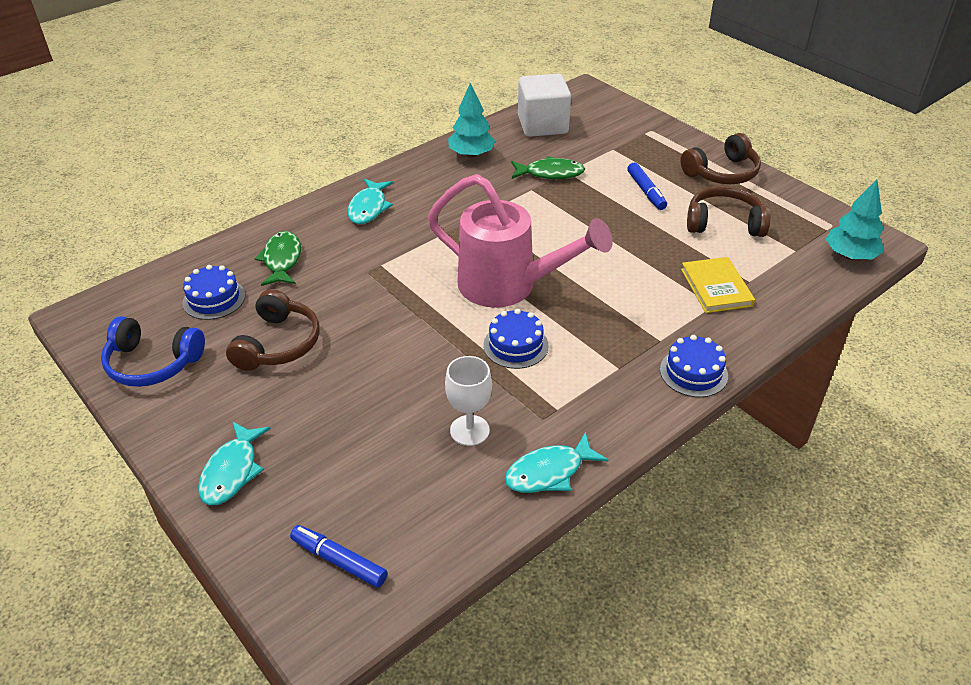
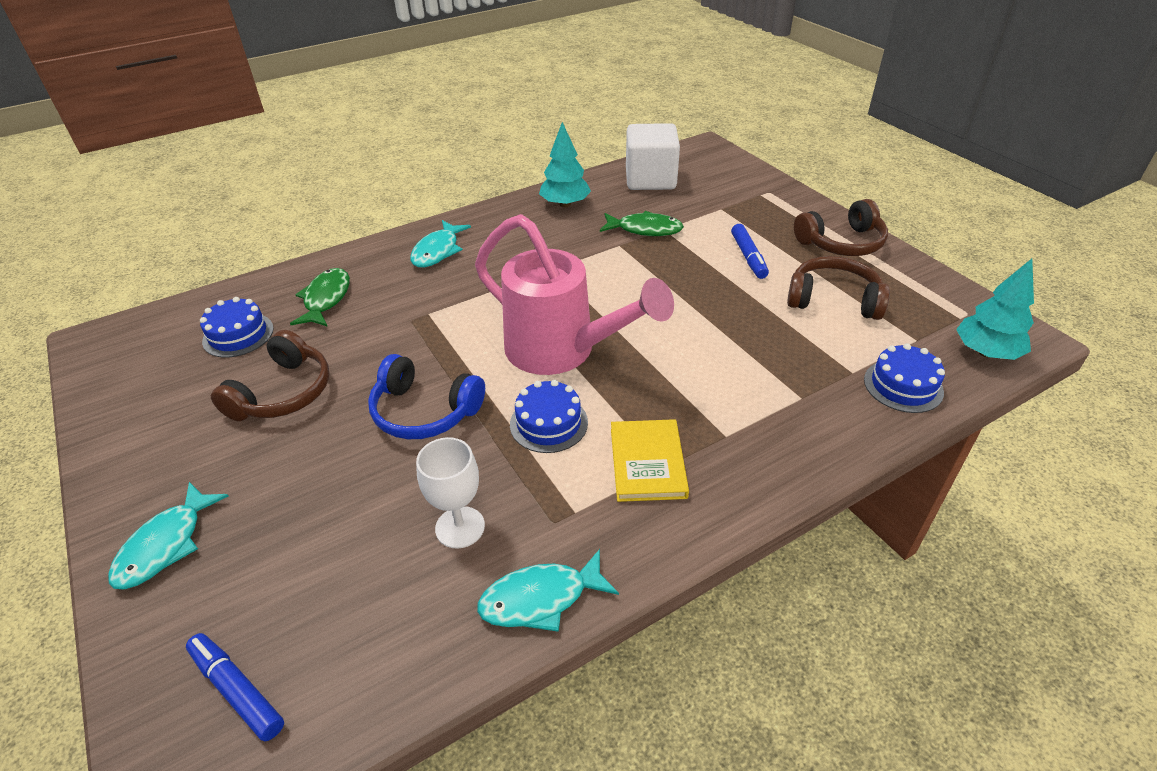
camera: 10 degrees right, 0 degrees up
(152, 363) = (142, 401): blue headphones -> blue headphones (424, 412)
(693, 372) = (759, 483): blue cake -> blue cake (903, 386)
(716, 287) = (809, 376): yellow book -> yellow book (647, 463)

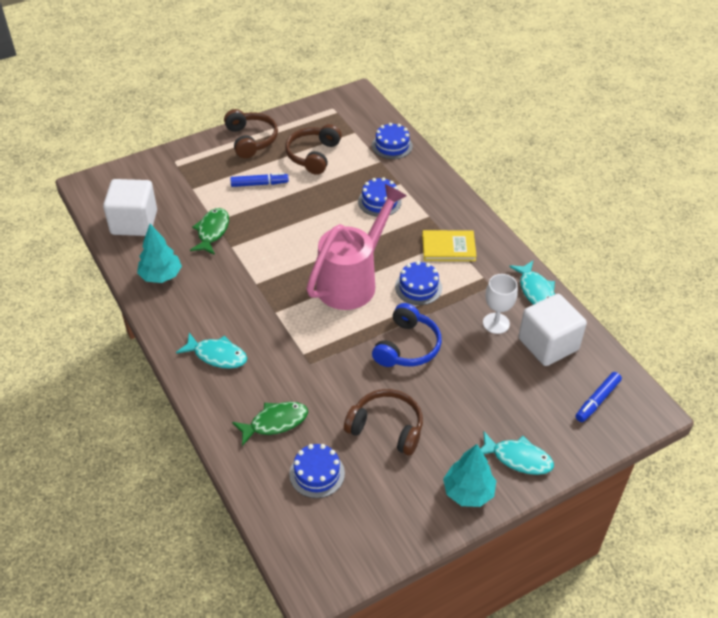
camera: 90 degrees left, 5 degrees up
(326, 299) = (275, 422): green fish -> green fish turned 150 degrees clockwise
(397, 610) = (548, 344): none -> white cube
(746, 374) = (379, 201): none -> blue cake
(986, 352) = (367, 111): turquoise tree -> turquoise tree (468, 492)

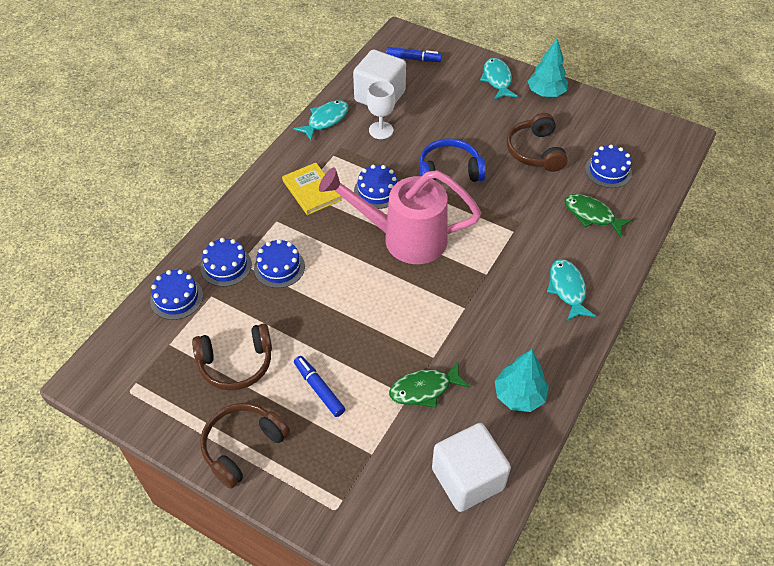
camera: 120 degrees left, 5 degrees up
(403, 176) = (226, 266): none -> blue cake

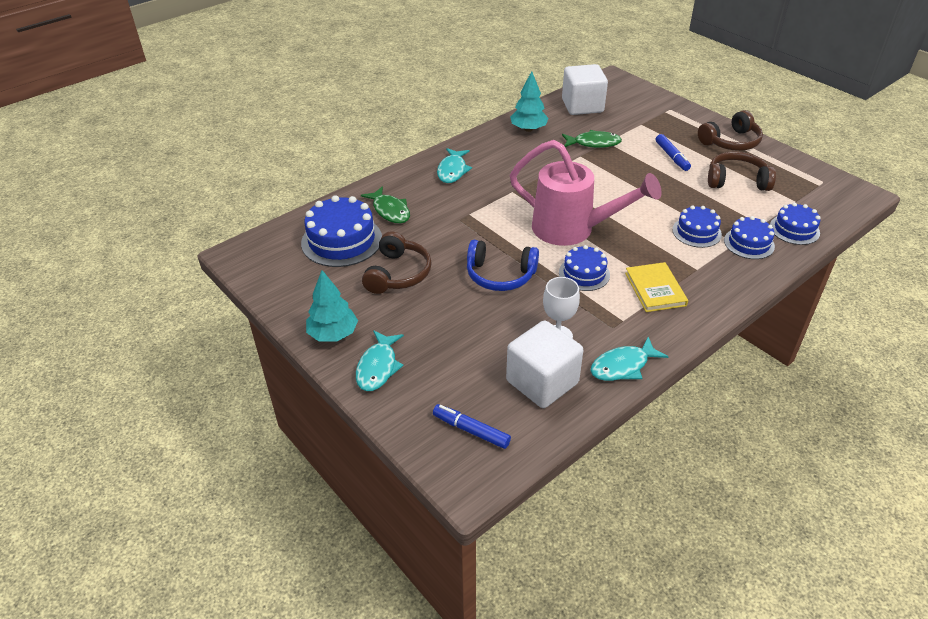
camera: 160 degrees left, 10 degrees down
(608, 171) = (341, 240): blue cake -> blue cake, size x1.67

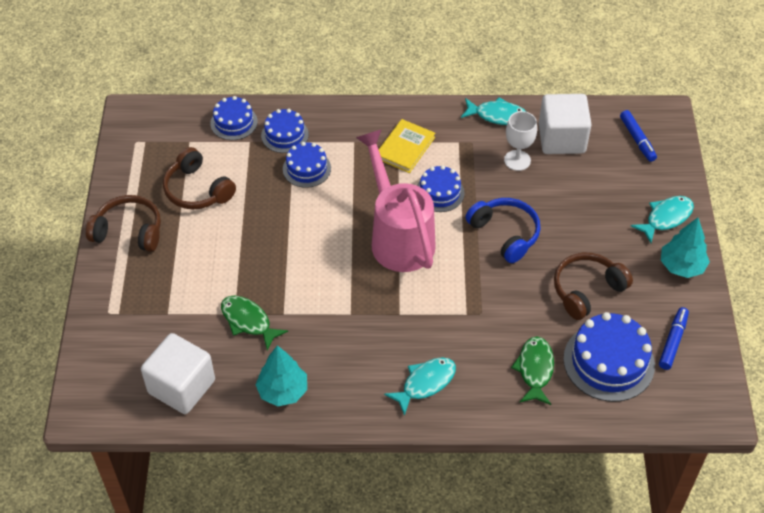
camera: 140 degrees left, 10 degrees up
(671, 156) = (206, 252): blue marker -> blue marker (672, 342)

